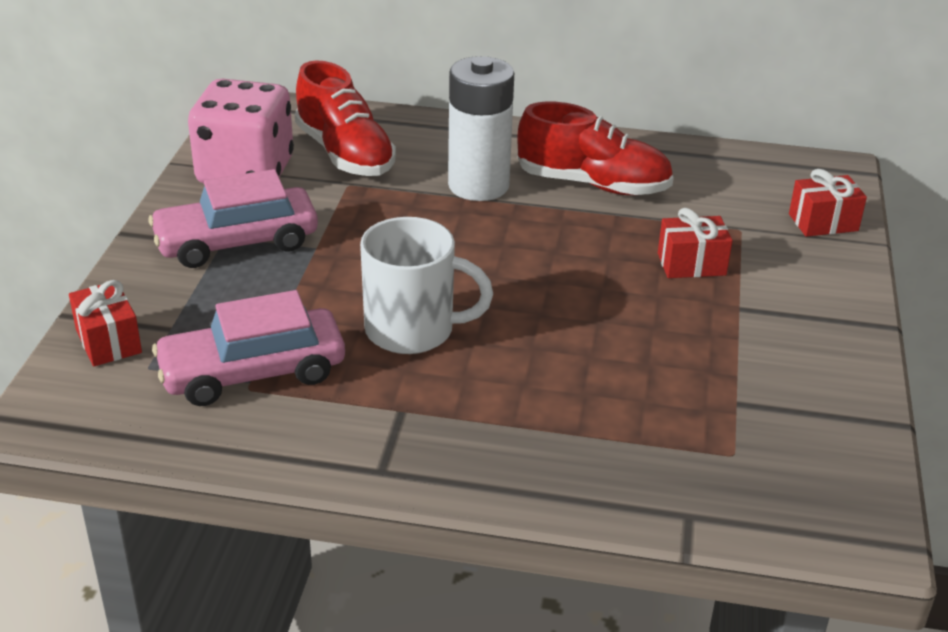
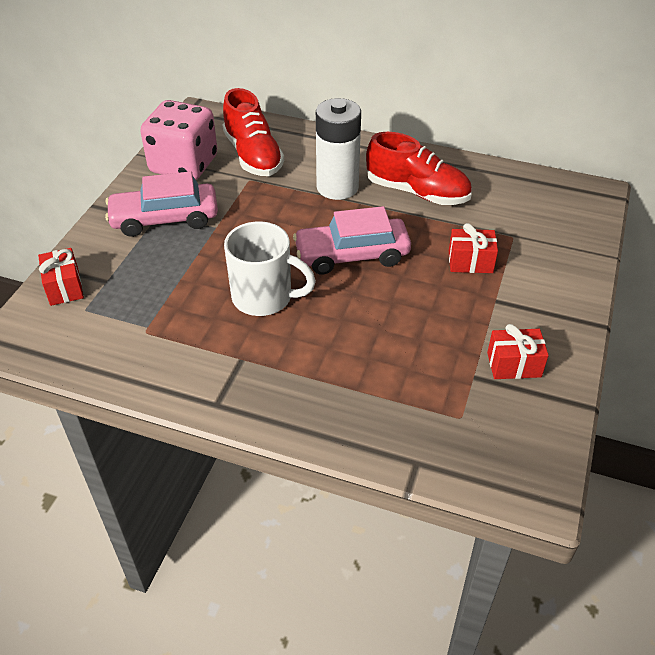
camera: 10 degrees right, 10 degrees up
(252, 372) = (151, 320): pink car -> pink car (352, 255)
(823, 222) = (575, 236): red gift -> red gift (514, 365)

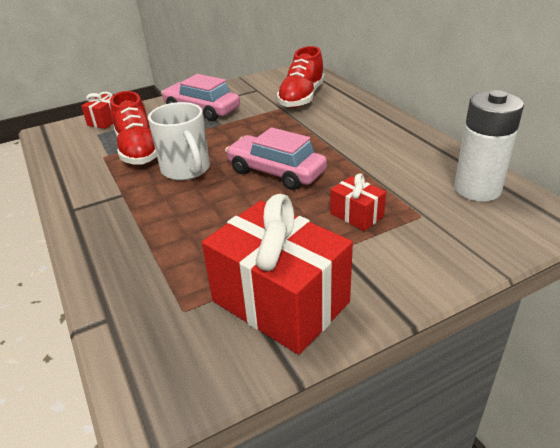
camera: 45 degrees right, 10 degrees down
(184, 165) = (254, 89): pink dice -> none
(337, 187) = (328, 132): white battery -> white battery (477, 189)
(417, 192) = (383, 156): red shoe -> red shoe (138, 150)
(514, 365) = (280, 302): red gift -> red gift, size x2.14

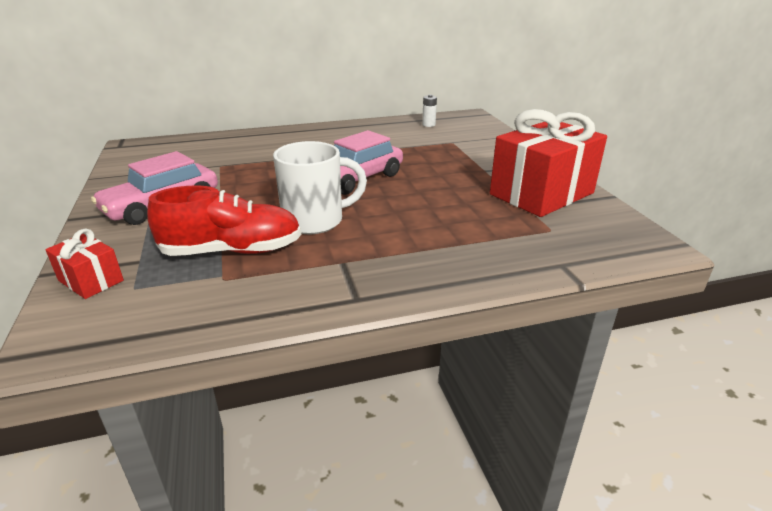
camera: 80 degrees left, 5 degrees down
(301, 98) = (208, 154): red shoe -> none
(356, 215) = (443, 159): red gift -> none
(477, 189) = (428, 125): white battery -> white battery, size x0.41

